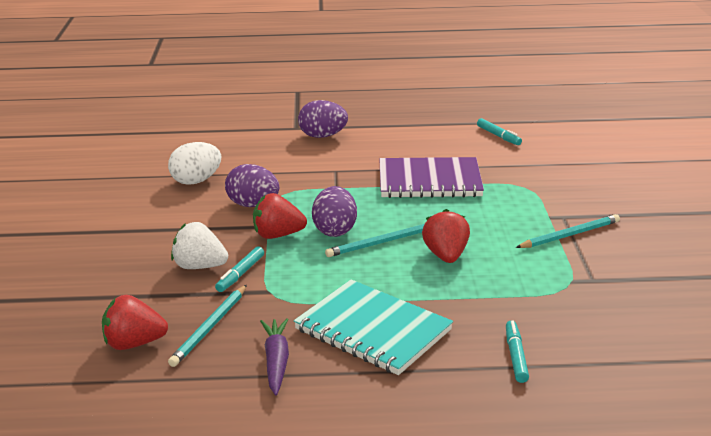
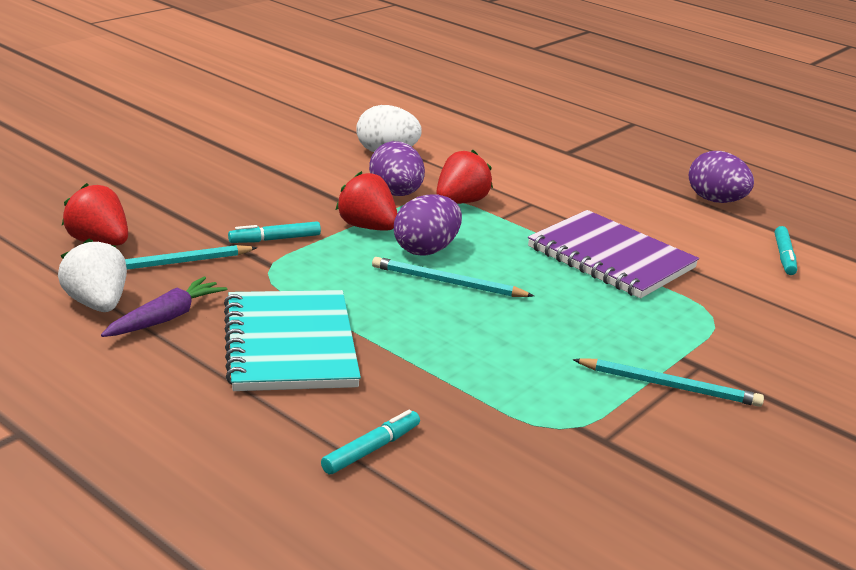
camera: 40 degrees right, 0 degrees up
(200, 266) = (256, 216): white strawberry -> white strawberry (97, 304)
(323, 136) = (579, 170): purple egg -> purple egg (715, 201)
(446, 255) = (488, 327): red strawberry -> red strawberry (460, 202)

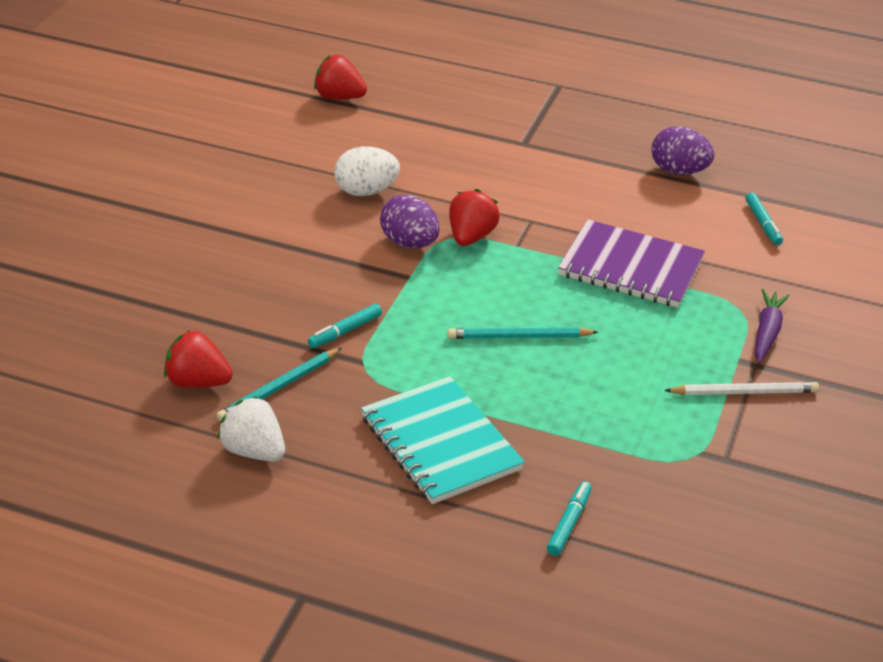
camera: 20 degrees left, 10 degrees up
(166, 318) = (322, 448): purple carrot -> purple carrot (767, 332)
(367, 227) = (412, 292): red strawberry -> red strawberry (339, 97)
(426, 250) = (478, 304): purple egg -> none
(669, 386) = (744, 392): turquoise pencil -> white pencil

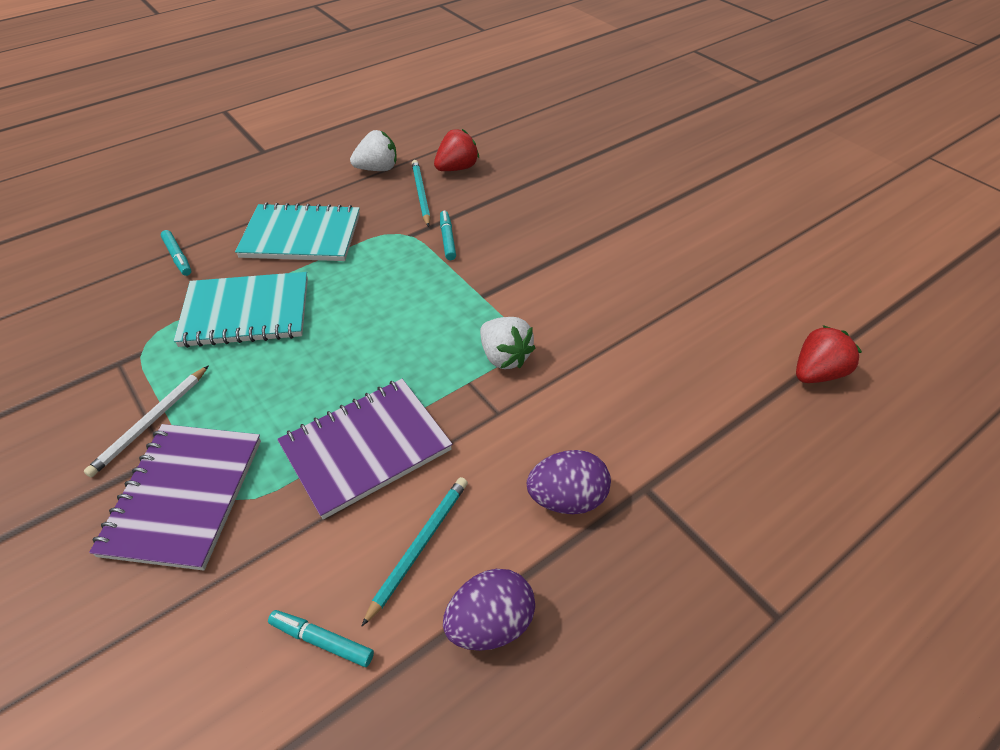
camera: 125 degrees right, 10 degrees up
(366, 191) = (623, 321): white egg -> none
(409, 243) = (525, 314): purple egg -> purple egg (567, 498)
(470, 237) = (504, 357): red strawberry -> white strawberry
(519, 337) = (355, 321): turquoise pencil -> turquoise pencil (419, 546)
(583, 414) = (246, 312): none -> turquoise notebook
(767, 332) = (184, 496): purple carrot -> purple notebook

